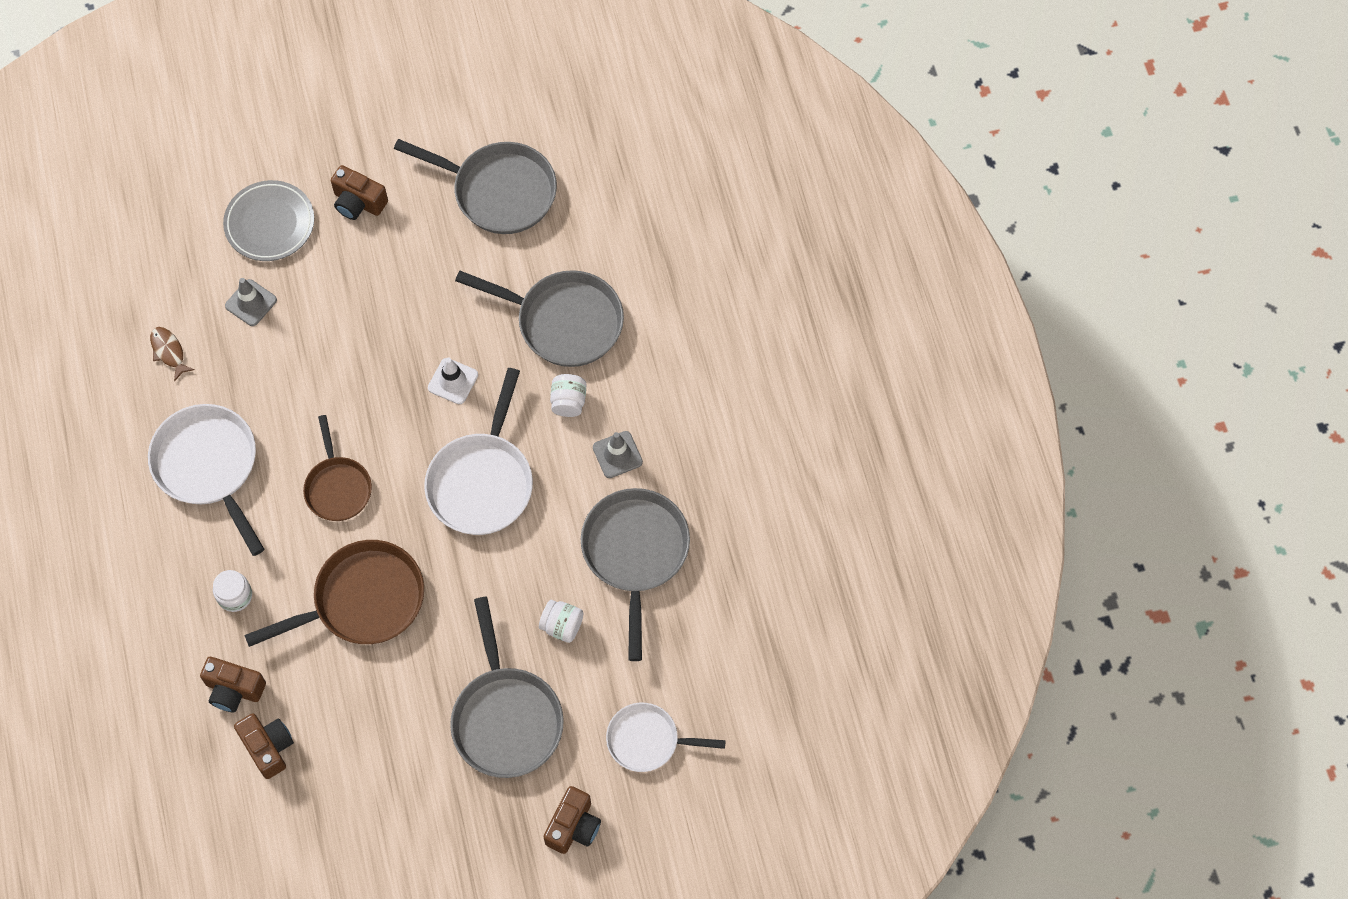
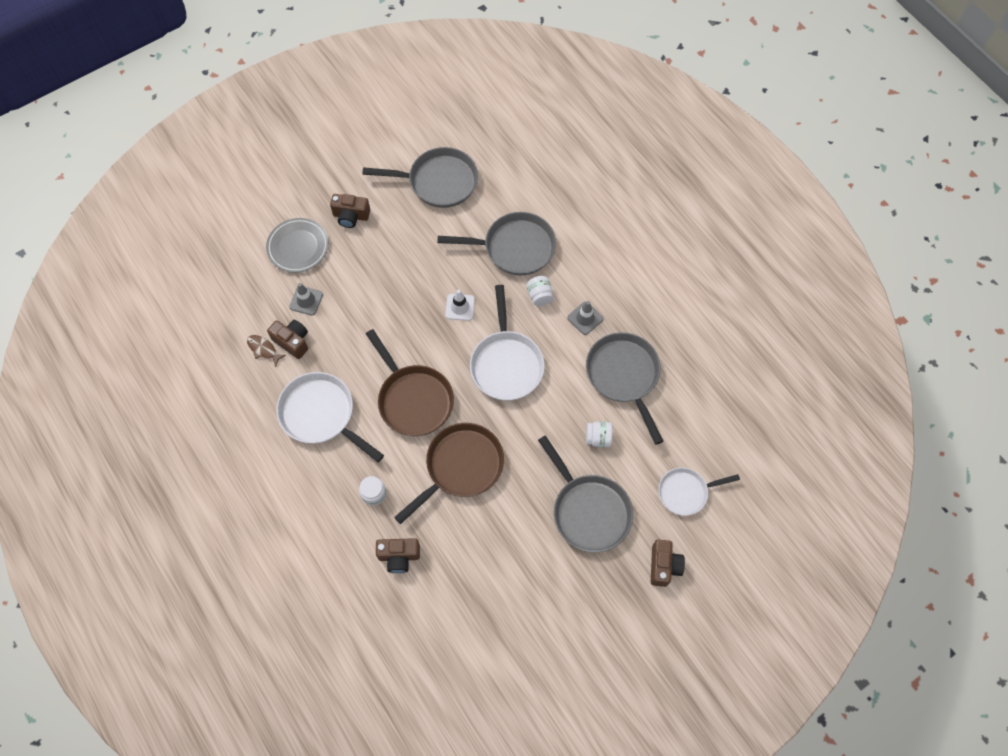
camera: 20 degrees left, 0 degrees up
(268, 747) = (438, 587): brown camera -> brown camera (292, 341)
(337, 487) = (413, 399): brown pan -> brown pan, size x1.58

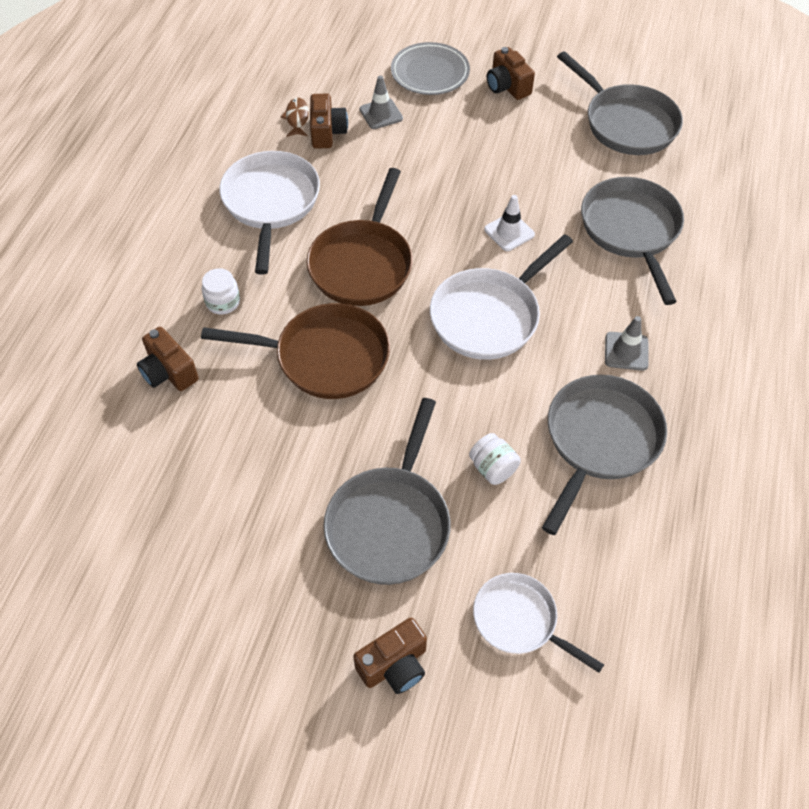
camera: 50 degrees right, 10 degrees down
(514, 248) = (631, 231): grey pan -> grey pan turned 150 degrees counterclockwise
(539, 296) = (603, 291): white jar -> none

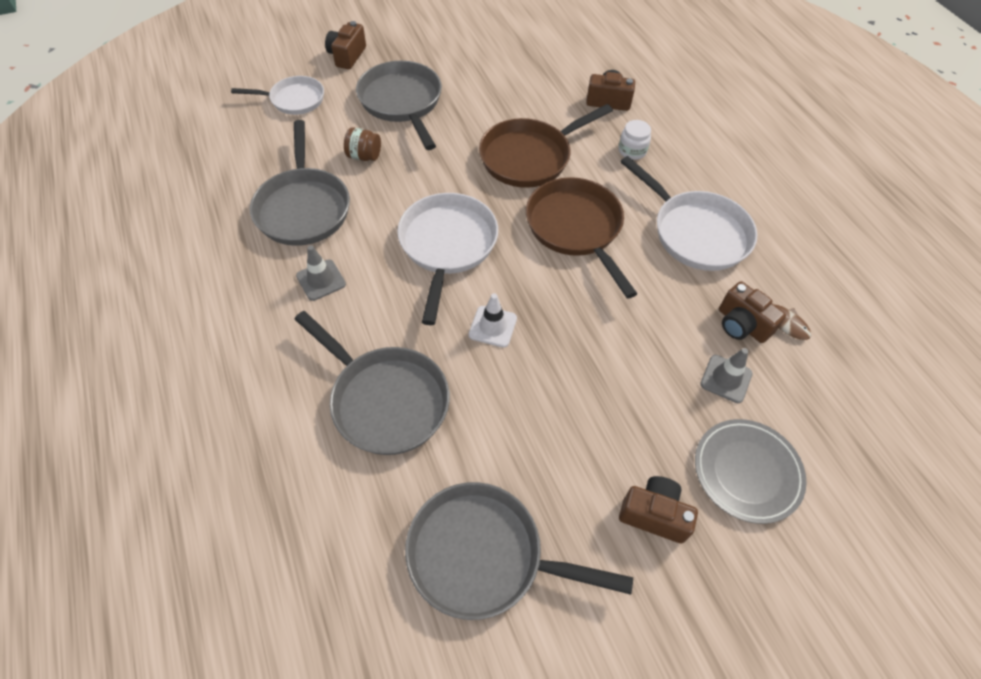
camera: 140 degrees right, 0 degrees up
(493, 468) = (364, 156): white jar -> brown jar

